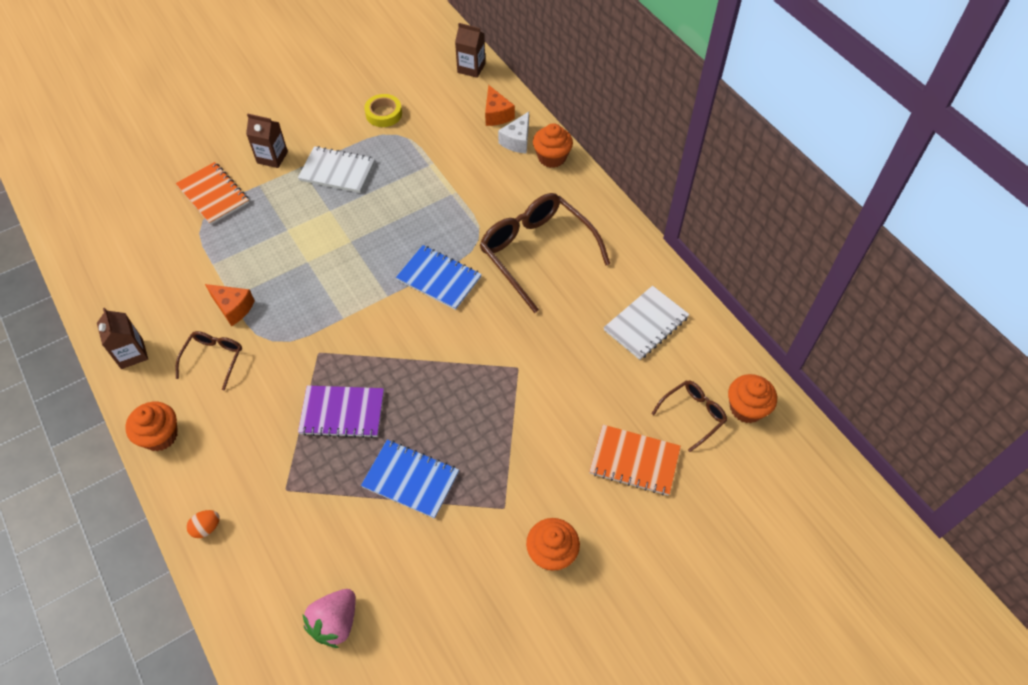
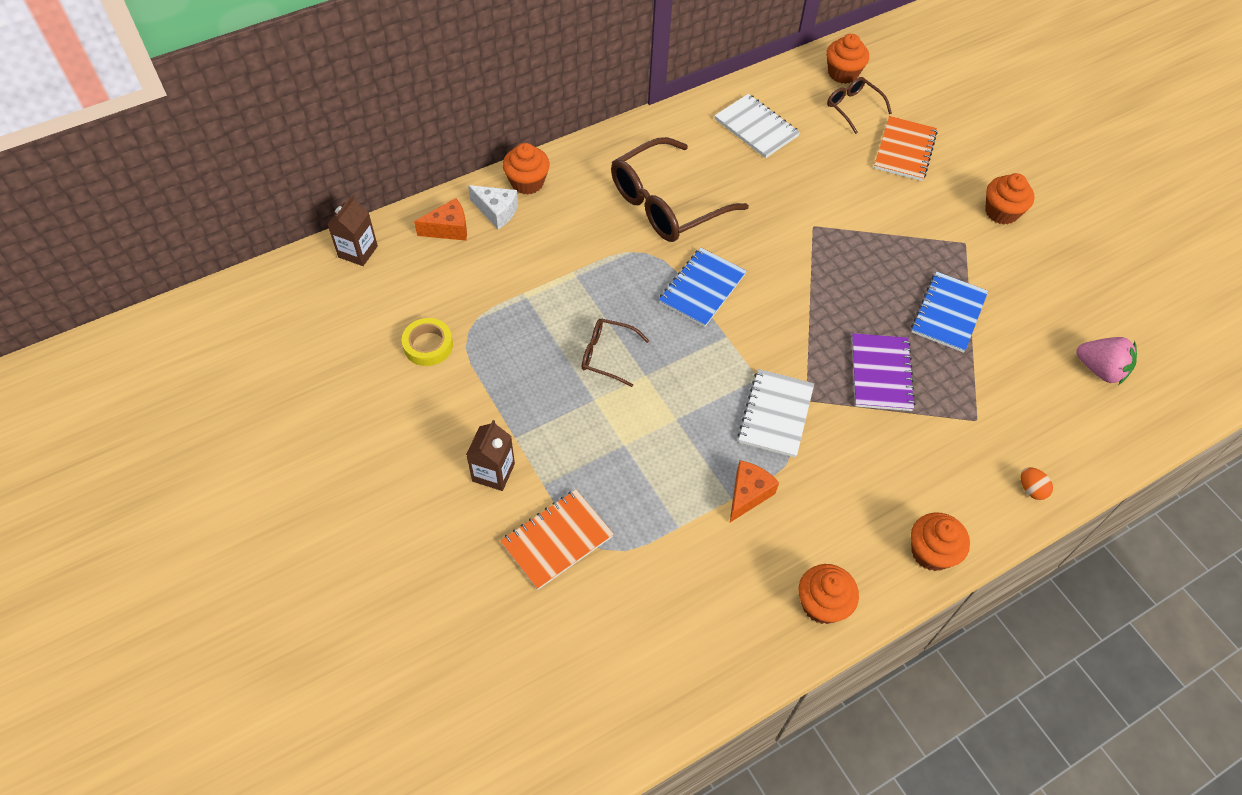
camera: 90 degrees left, 0 degrees up
(132, 354) = (822, 604): brown carton -> orange cupcake
(214, 359) = (823, 507): brown glasses -> brown glasses (607, 355)
(337, 171) = (527, 394): white notebook -> white notebook (775, 414)

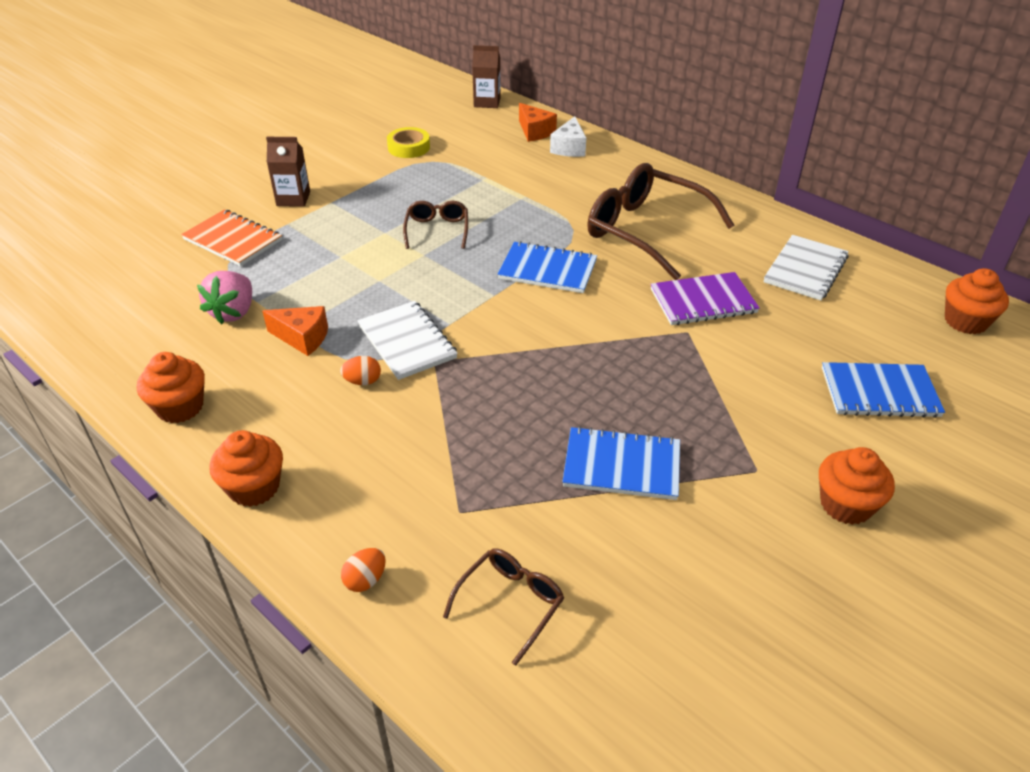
camera: 75 degrees right, 15 degrees down
(527, 182) = (614, 155): orange cupcake -> none
(775, 414) = (407, 342): white notebook -> white notebook turned 60 degrees clockwise
(820, 456) = (362, 381): none -> orange egg
(853, 107) = (913, 338): brown glasses -> brown glasses (510, 603)
(881, 373) = (496, 415): purple notebook -> purple notebook (703, 301)
(904, 150) = (879, 392): orange notebook -> blue notebook
(1100, 370) = (608, 653): pink strawberry -> pink strawberry (233, 312)

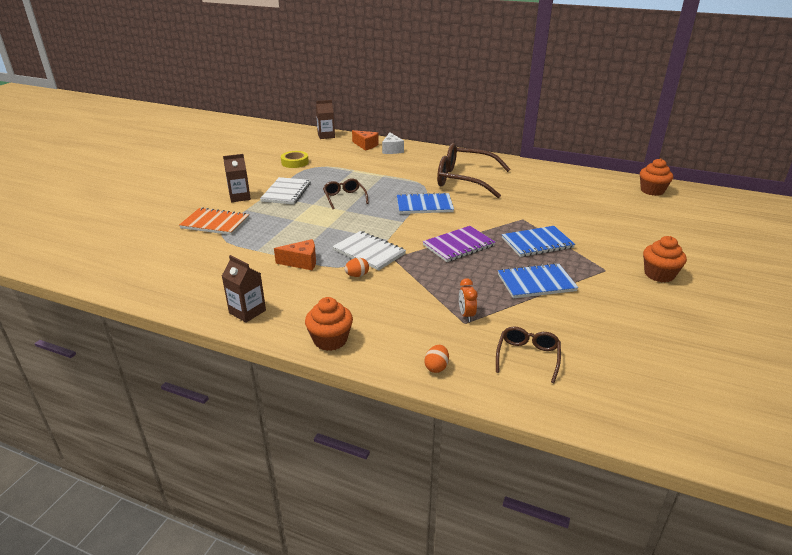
camera: 20 degrees left, 10 degrees down
(180, 407) = (247, 311): orange cupcake -> brown carton
(233, 312) = (245, 258): pink strawberry -> none
(471, 498) = (466, 315): none -> orange clock
(703, 301) = (519, 204): purple notebook -> purple notebook (458, 245)
(805, 269) = (560, 183): white notebook -> white notebook (286, 192)
(879, 392) = (637, 226): blue notebook -> blue notebook (537, 243)

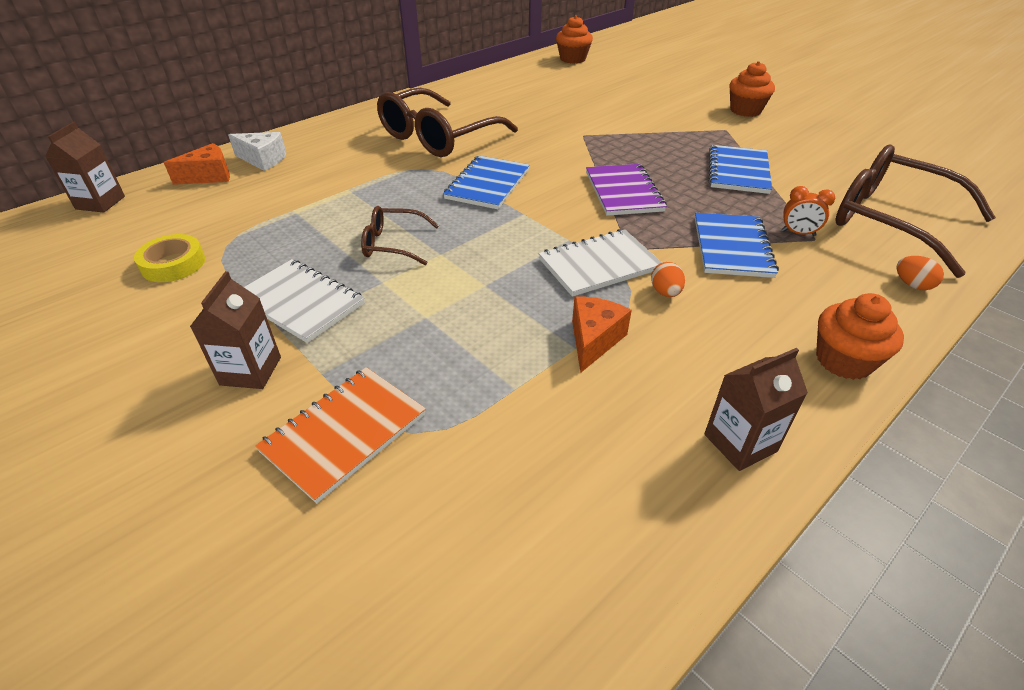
camera: 65 degrees left, 10 degrees up
(527, 357) = (890, 220): brown glasses -> brown glasses, size x1.99
(537, 243) = (648, 144): blue notebook -> blue notebook (732, 247)

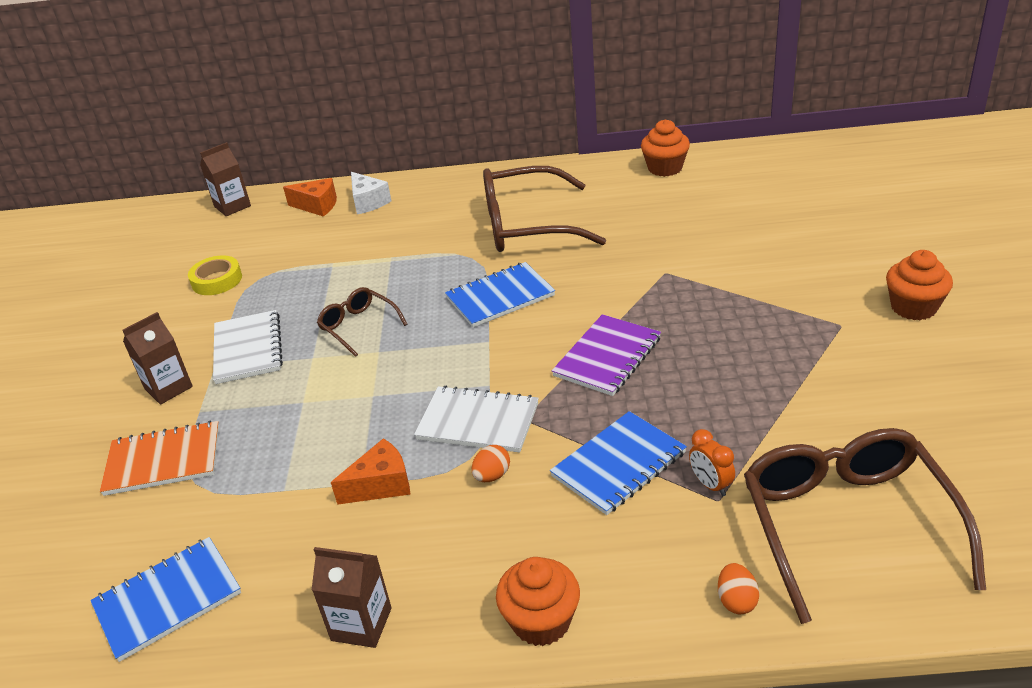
camera: 45 degrees right, 5 degrees down
(572, 59) = (805, 161): orange cupcake -> orange cupcake (665, 168)
(738, 171) = (766, 385): blue notebook -> blue notebook (168, 600)

